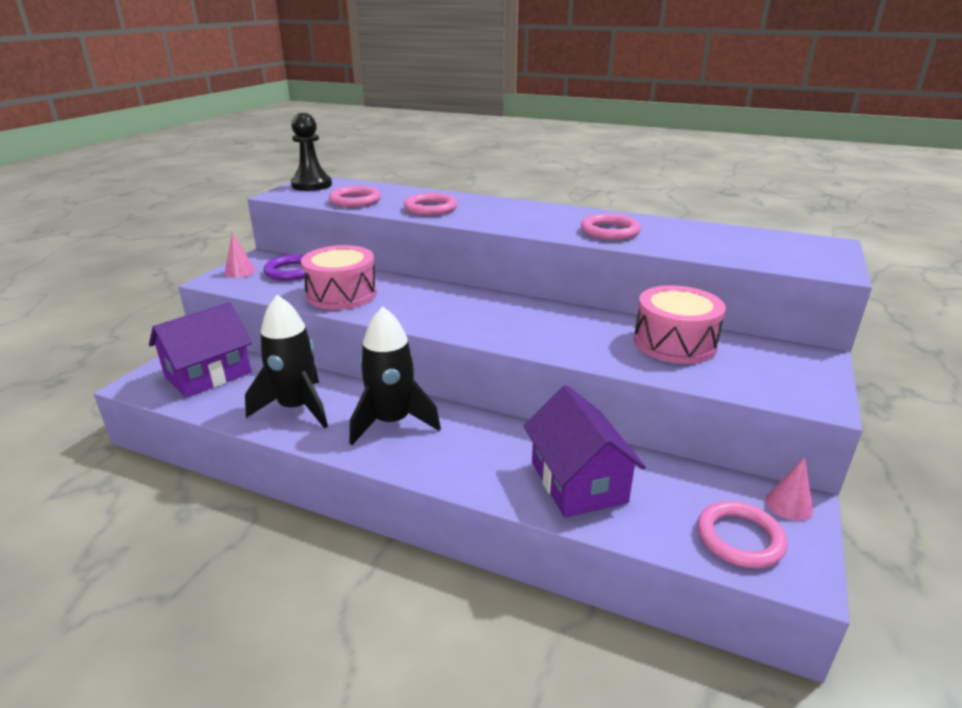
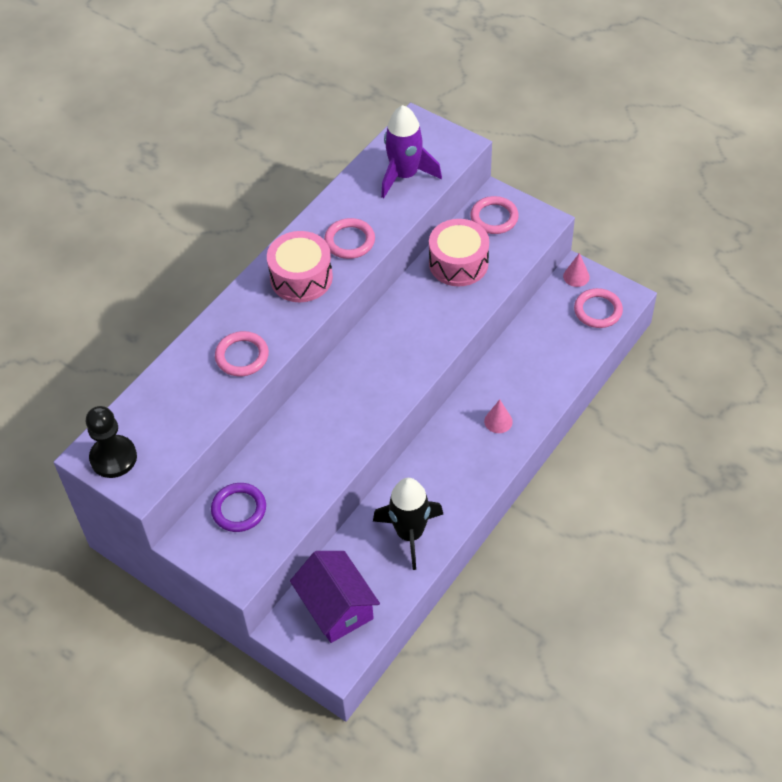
camera: 75 degrees left, 25 degrees up
(240, 271) = (224, 556): pink cone -> pink cone (498, 421)
(342, 294) = (309, 466): pink drum -> pink drum (301, 277)
(355, 200) = (192, 417): pink ring -> pink ring (494, 217)
(392, 422) = (445, 469): black rocket -> none
(578, 482) = (536, 371): purple house -> none
(738, 245) = (405, 175): none -> purple rocket

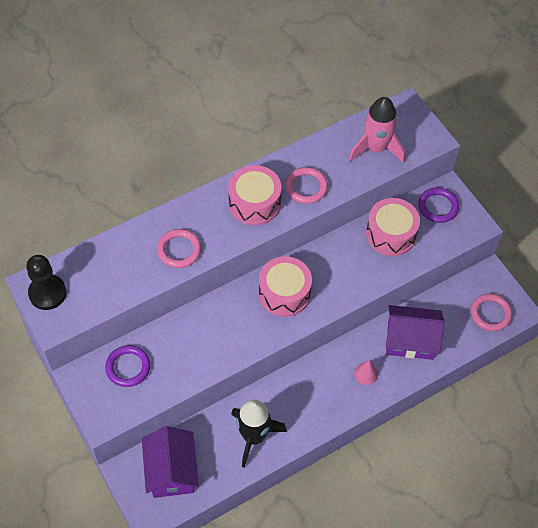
camera: 20 degrees right, 5 degrees up
(374, 365) = (284, 293): none -> pink drum
(405, 175) = (376, 148): purple rocket -> pink rocket
(494, 217) = (438, 207): pink ring -> purple ring
(528, 369) = (410, 340): none -> purple house
(576, 276) = (487, 278): pink cone -> none

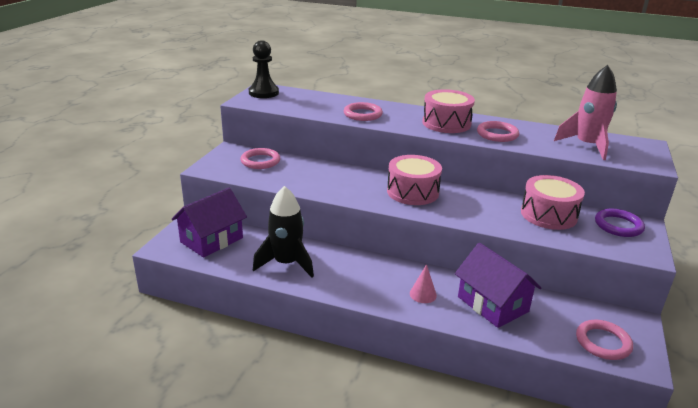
camera: 50 degrees right, 30 degrees down
(128, 367) = (260, 161): purple ring -> pink ring

